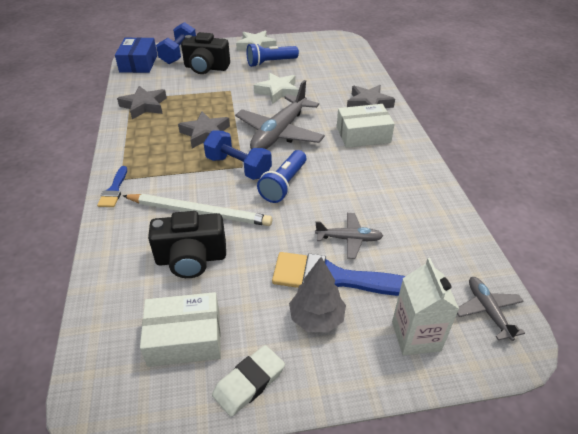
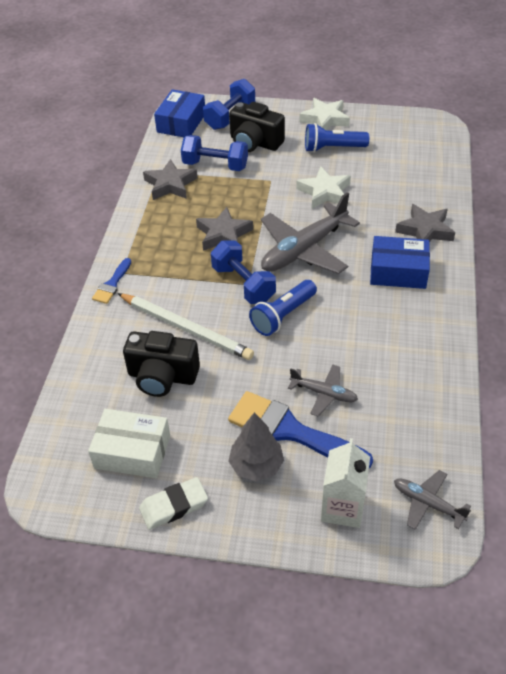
camera: 20 degrees right, 5 degrees up
(179, 87) = (215, 165): none -> blue dumbbell
(363, 135) = (398, 271): white box -> blue box
(487, 311) = (427, 503): grey plane -> grey plane turned 60 degrees counterclockwise

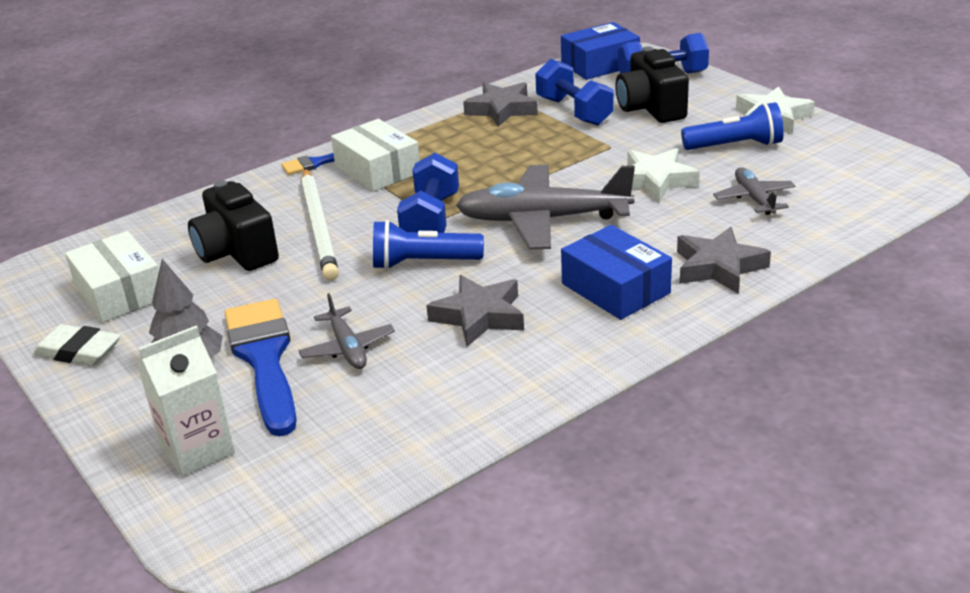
camera: 45 degrees right, 15 degrees down
(159, 268) = (377, 170): none -> white box
(223, 234) = (483, 170): grey star -> grey star (479, 316)
(332, 148) = (735, 146): blue flashlight -> blue flashlight turned 135 degrees clockwise
(427, 503) = (277, 505): grey plane -> grey plane (754, 198)

